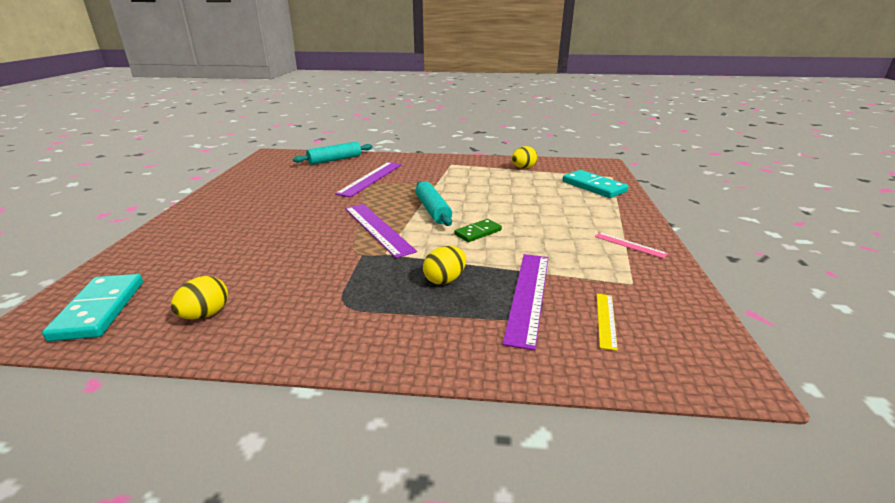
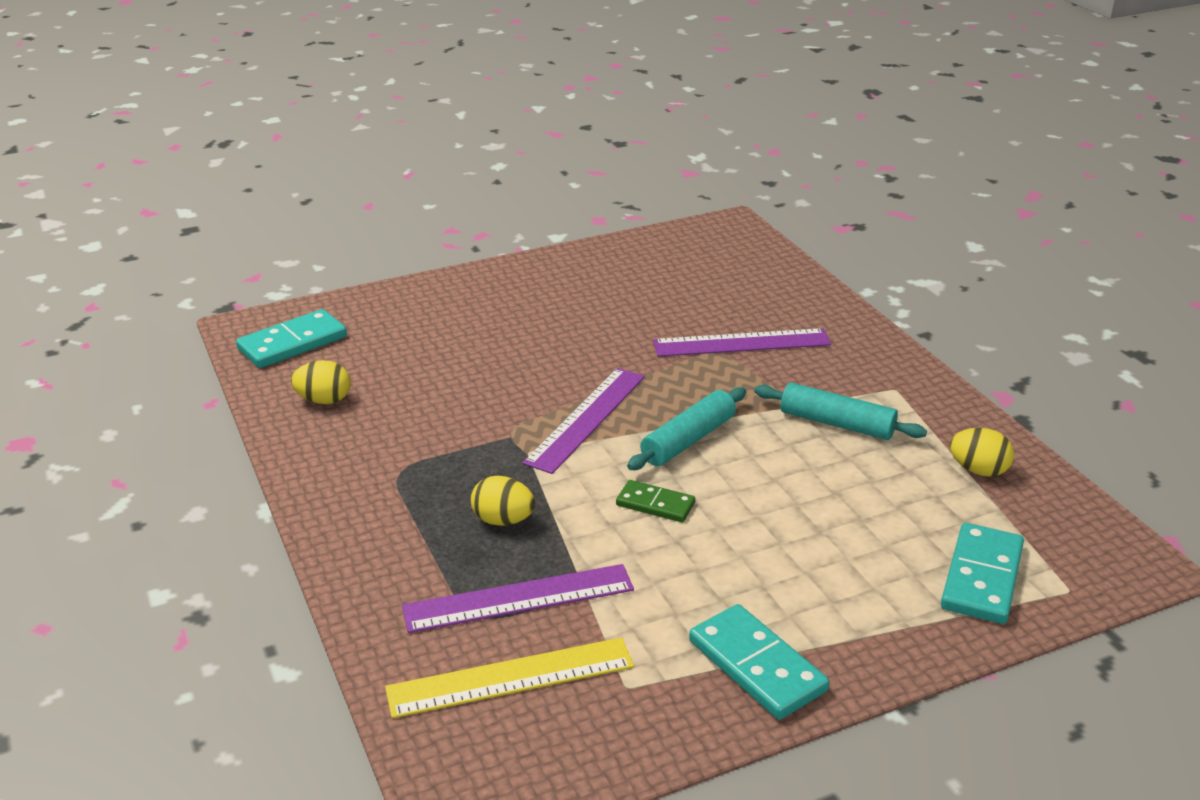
camera: 60 degrees right, 5 degrees up
(335, 160) = (776, 281): turquoise rolling pin -> turquoise rolling pin (837, 423)
(606, 320) = (510, 678): yellow ruler -> yellow ruler, size x1.93
(630, 245) = (756, 666): pink ruler -> turquoise domino

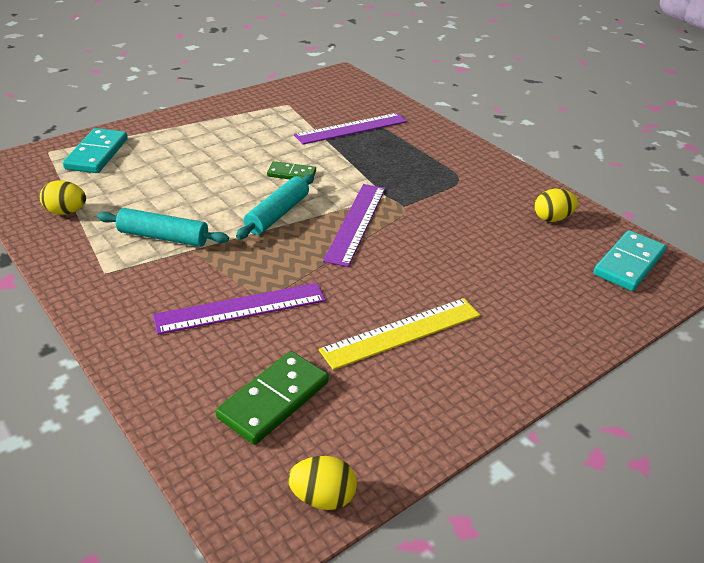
camera: 165 degrees right, 5 degrees up
(503, 520) = (379, 159): yellow egg -> yellow egg (322, 497)
(510, 678) = (340, 104): yellow ruler -> yellow ruler (402, 332)
(716, 279) = (274, 400): none -> green domino
(756, 666) = (228, 114): turquoise domino -> none

